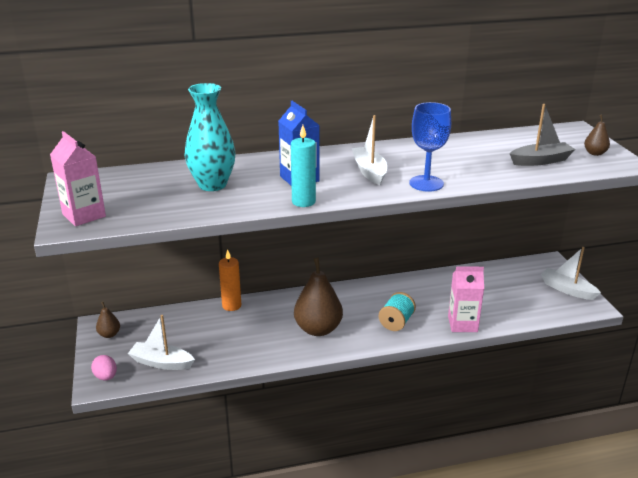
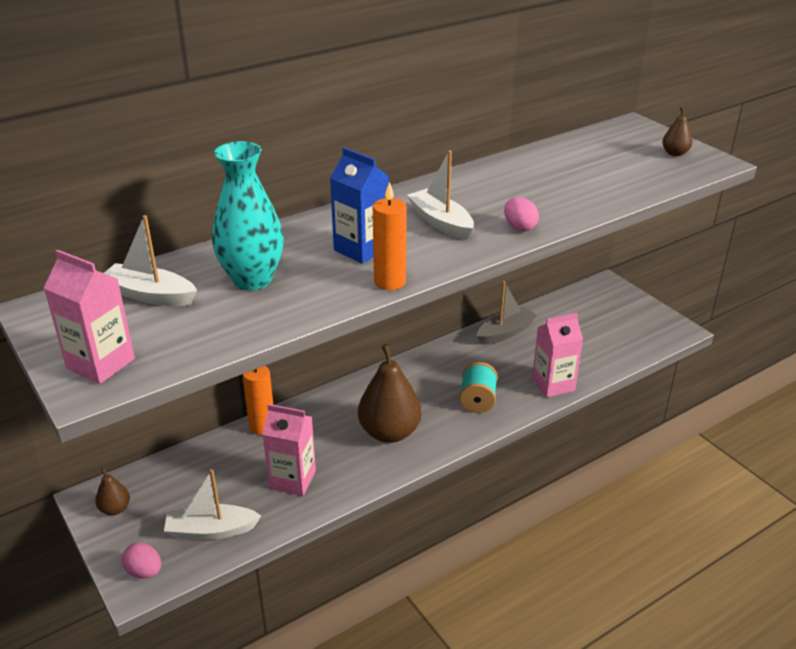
camera: 20 degrees left, 5 degrees up
(233, 344) = (292, 480): none -> pink carton
(303, 202) = (390, 282): turquoise candle -> orange candle
(426, 183) = (519, 227): blue goblet -> pink egg
(540, 161) = (625, 173): grey boat -> grey boat (505, 333)
(567, 289) = (642, 315): white boat -> white boat (150, 295)

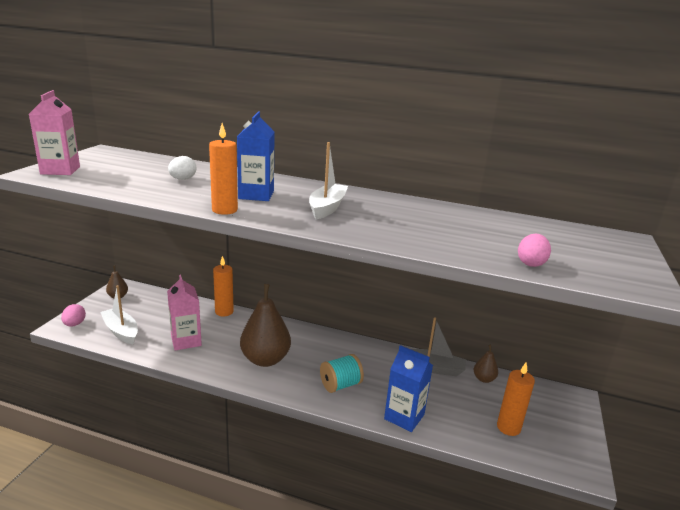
camera: 50 degrees right, 10 degrees down
(150, 295) = (139, 164): white boat -> none
(252, 280) = (182, 179): turquoise vase -> white egg
(519, 227) = (363, 232): pink egg -> pink egg (531, 263)
(553, 384) = (404, 417): pink carton -> blue carton
(611, 337) = (508, 427): none -> orange candle
(675, 153) = (617, 266): brown pear -> brown pear (484, 379)

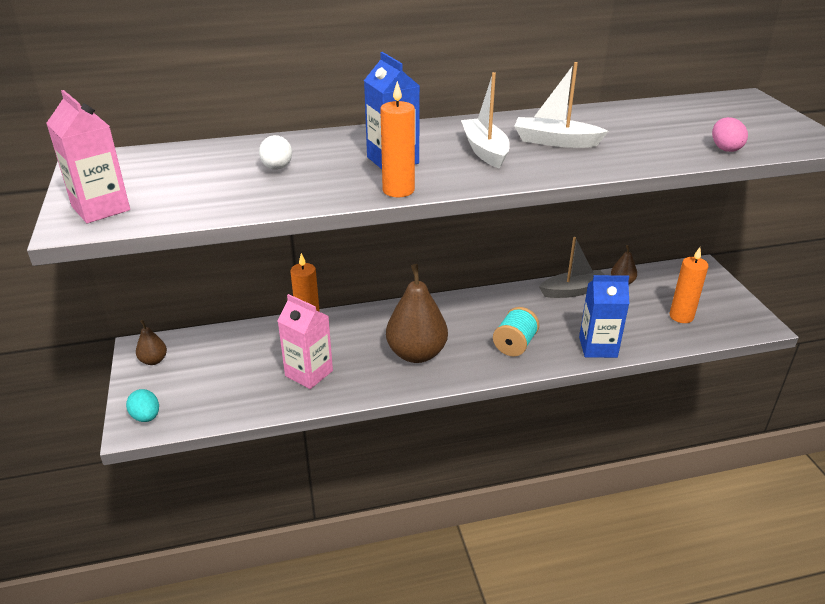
camera: 30 degrees left, 10 degrees up
(74, 324) = (146, 417): pink egg -> turquoise egg
(121, 331) = (218, 398): white boat -> white boat (555, 141)

